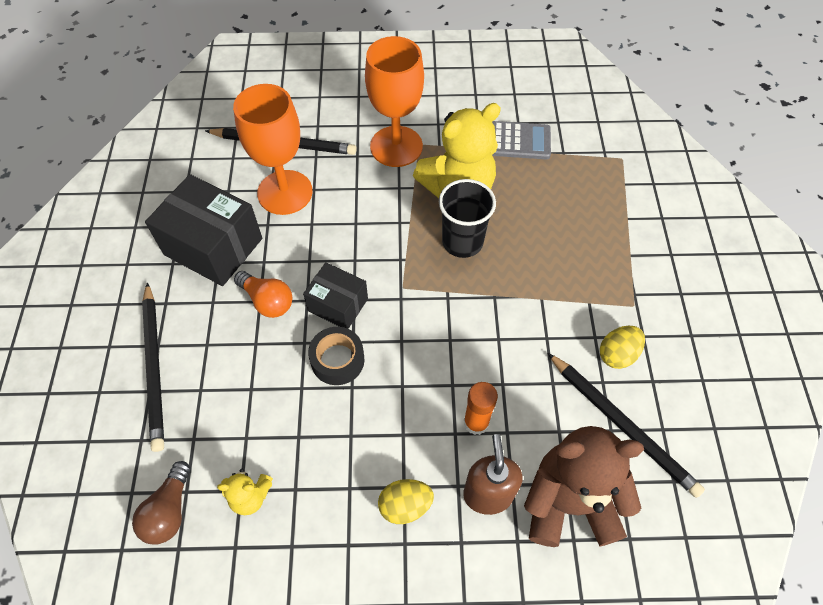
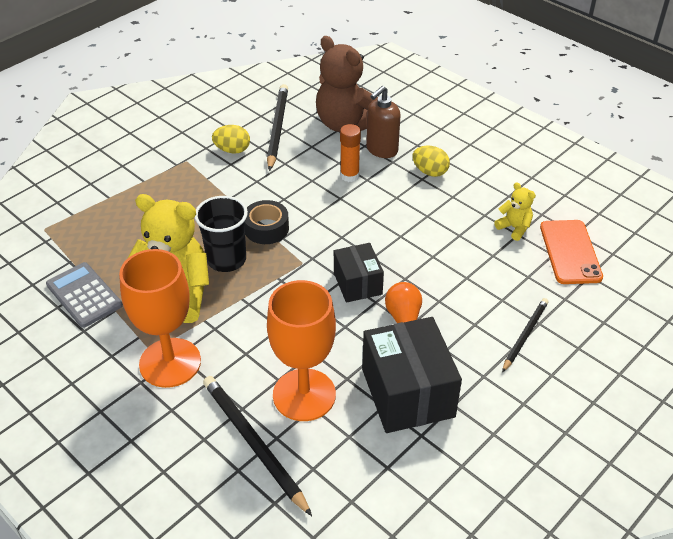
camera: 135 degrees left, 15 degrees down
(155, 367) = (525, 335): black pencil -> black pencil, size x0.62
(169, 511) = (570, 252): brown light bulb -> orange phone
(337, 360) = (394, 254): black tape -> black tape (266, 228)

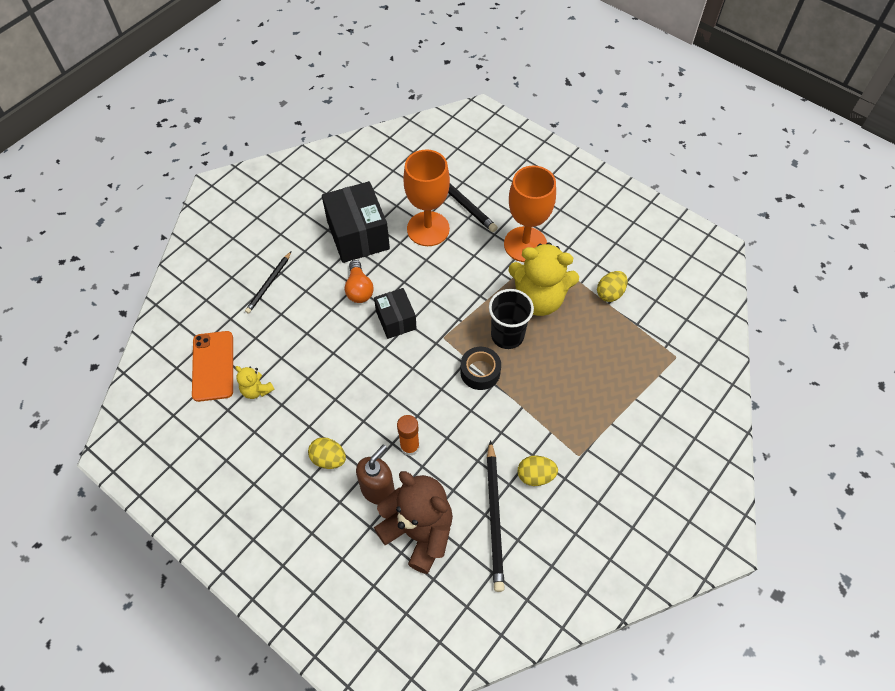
camera: 175 degrees right, 15 degrees up
(84, 295) = (610, 293): grey calculator -> yellow egg

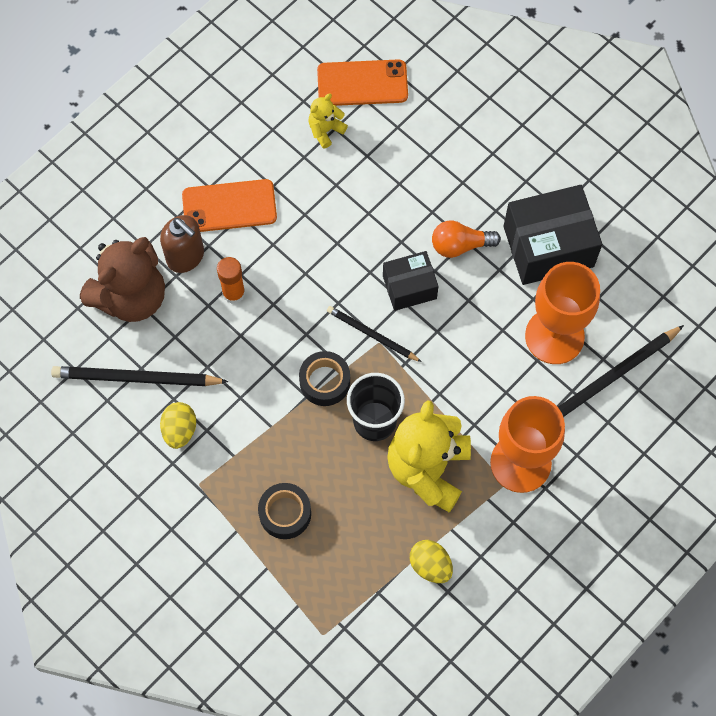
camera: 95 degrees right, 10 degrees up
(269, 284) = (476, 140): black pencil -> black pencil (372, 335)
(328, 459) = (229, 206): yellow egg -> orange phone
(590, 390) = (285, 513): none -> black tape

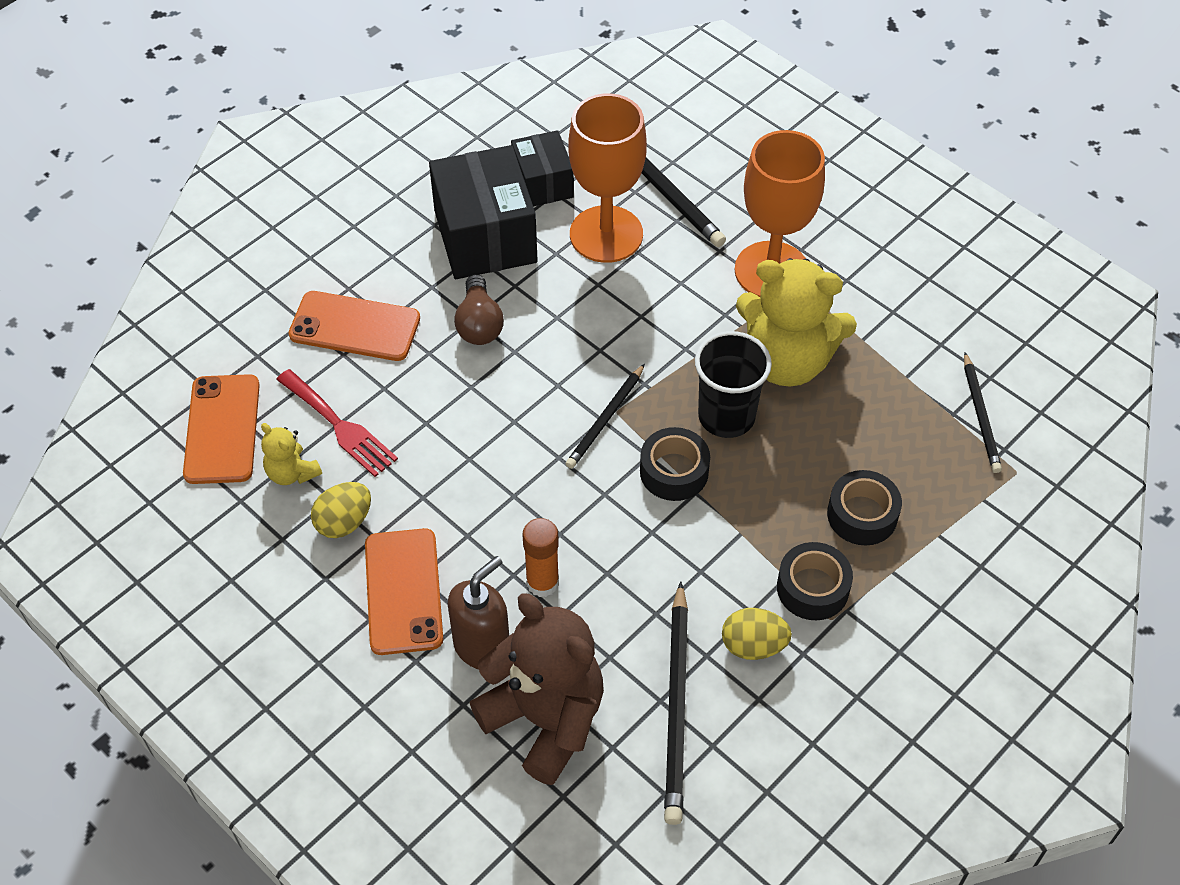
camera: 90 degrees left, 15 degrees down
(224, 473) = (812, 588): none -> black tape
(365, 157) = (339, 426): none -> red fork
(376, 614) = (980, 415): none -> black pencil
(409, 287) = (538, 378): black box -> black box (543, 183)
(430, 565) = (911, 360): yellow egg -> yellow egg (344, 522)
(455, 160) = (355, 327): none -> orange phone
(460, 245) = (479, 324): orange light bulb -> brown light bulb

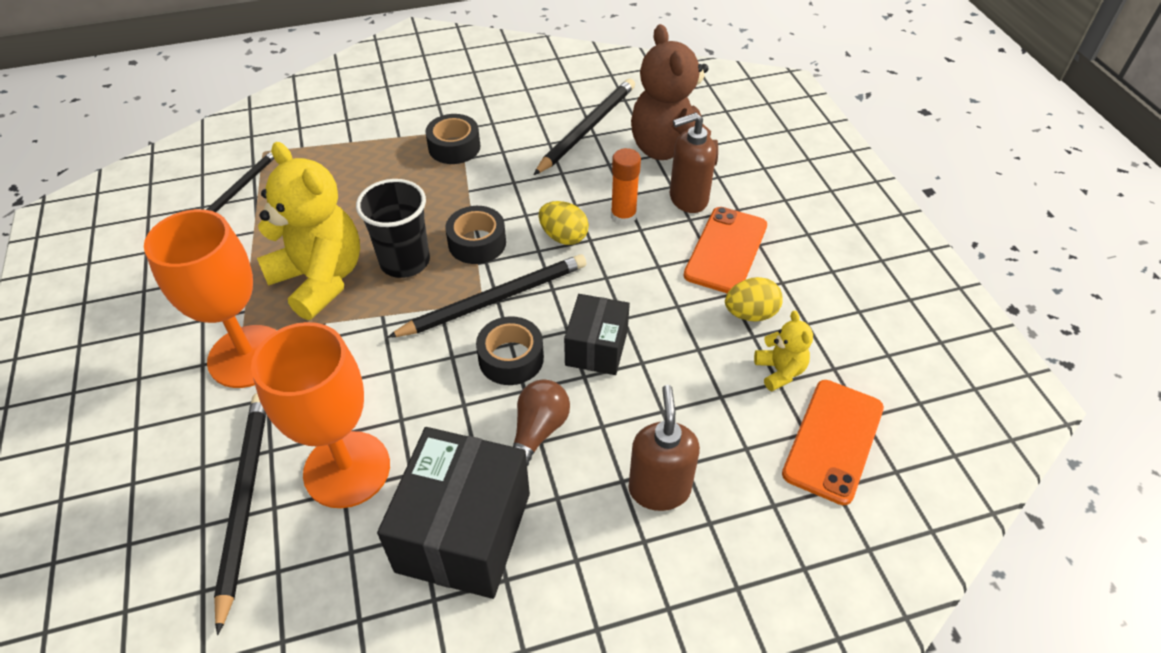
camera: 150 degrees left, 5 degrees down
(339, 426) = (720, 393): red fork -> none
(355, 327) = (659, 489): orange phone -> brown soap dispenser
(543, 183) = (353, 572): black box -> black box (596, 348)
(605, 419) = (494, 299): black pencil -> black pencil, size x1.60
(753, 645) = (517, 136): yellow egg -> yellow egg (563, 237)
(862, 515) = (382, 168): black tape -> black tape (511, 358)

